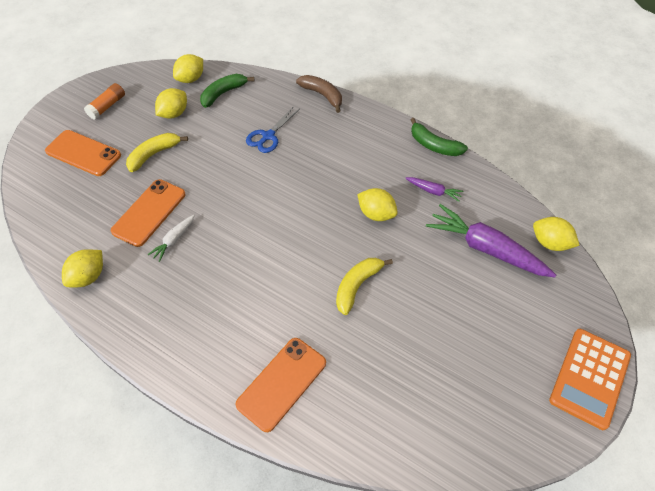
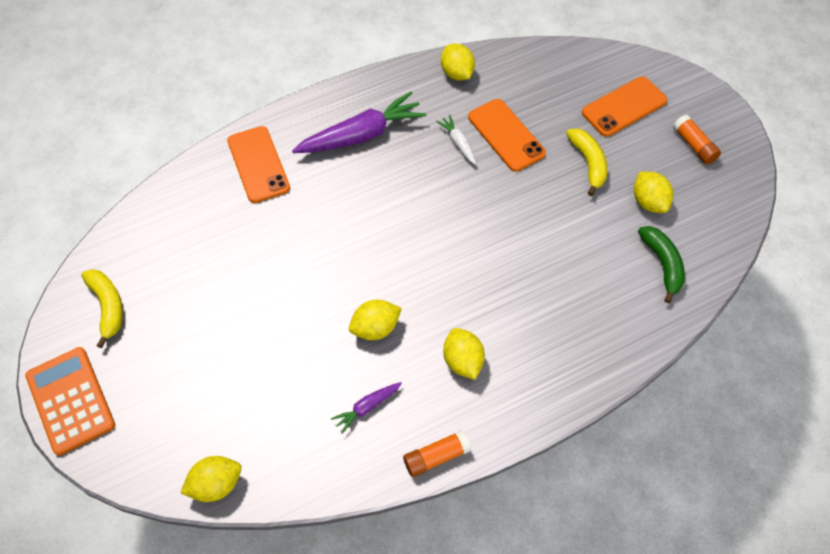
camera: 120 degrees right, 5 degrees up
(191, 79) = (709, 240): yellow lemon -> yellow lemon (462, 361)
(268, 136) = (558, 279): blue scissors -> none
(322, 95) = (602, 374): brown banana -> none
(357, 286) = (304, 263): yellow banana -> yellow banana (108, 307)
(434, 145) = (436, 456): green banana -> orange glue stick
(485, 248) = (259, 409): purple carrot -> purple carrot (362, 135)

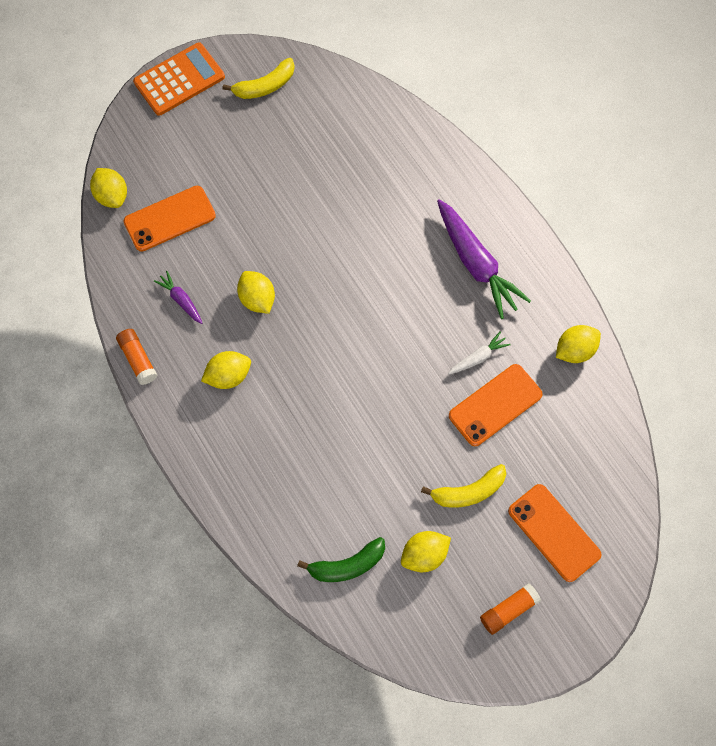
camera: 85 degrees right, 10 degrees up
(258, 164) = (427, 176): orange phone -> orange phone (170, 219)

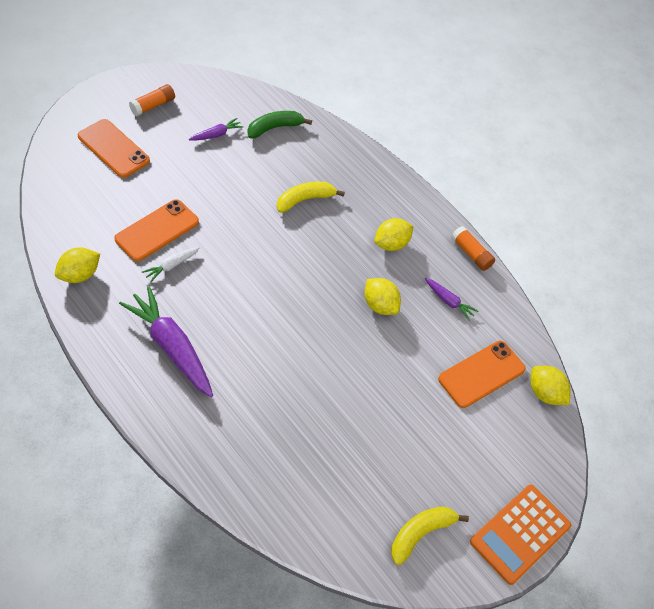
camera: 165 degrees right, 15 degrees down
(424, 554) = (216, 134): yellow lemon -> purple carrot
(468, 491) = (182, 172): yellow banana -> yellow banana (305, 200)

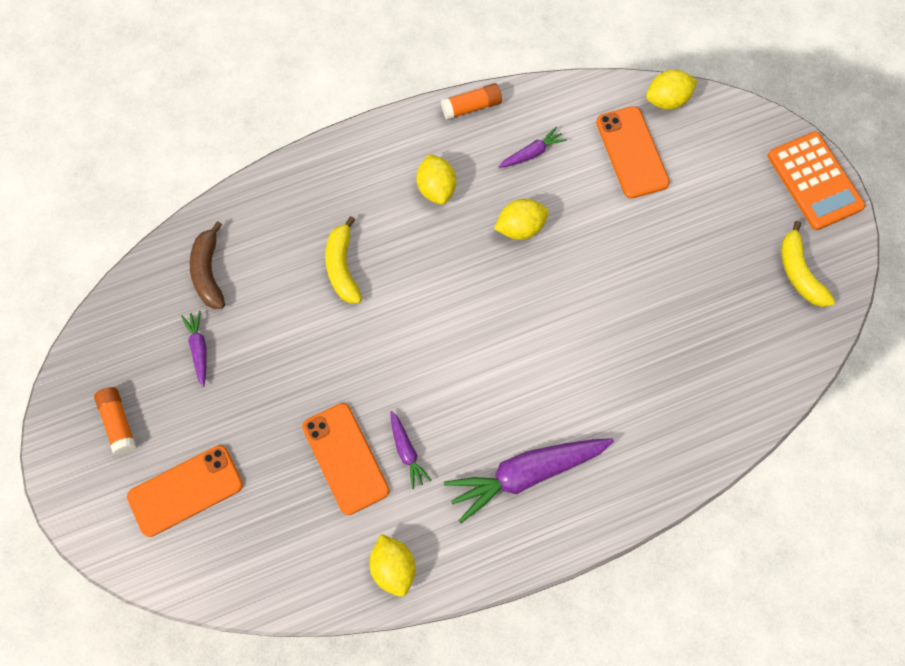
camera: 65 degrees left, 15 degrees up
(171, 266) = (407, 452): white carrot -> purple carrot
(274, 128) = (208, 272): green banana -> brown banana

